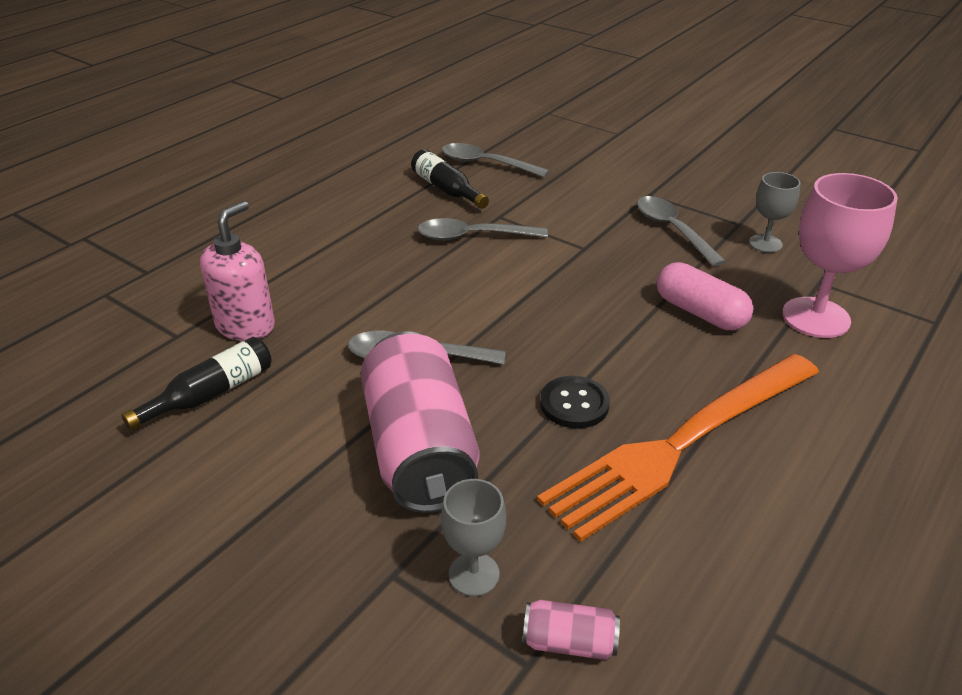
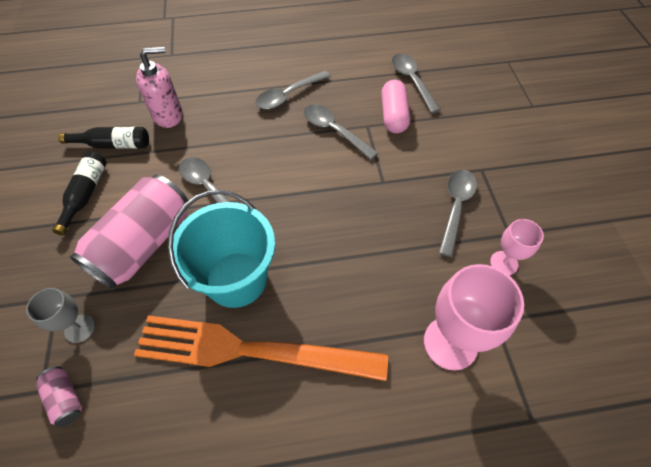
camera: 45 degrees right, 20 degrees up
(373, 234) = (288, 95): none -> grey spoon
(446, 189) = (364, 87): black bottle -> black bottle (86, 194)
(574, 404) = (236, 279): black button -> turquoise bucket
(700, 312) = (383, 279): pink capsule -> pink capsule (393, 115)
(765, 243) = (504, 263): grey goblet -> pink goblet

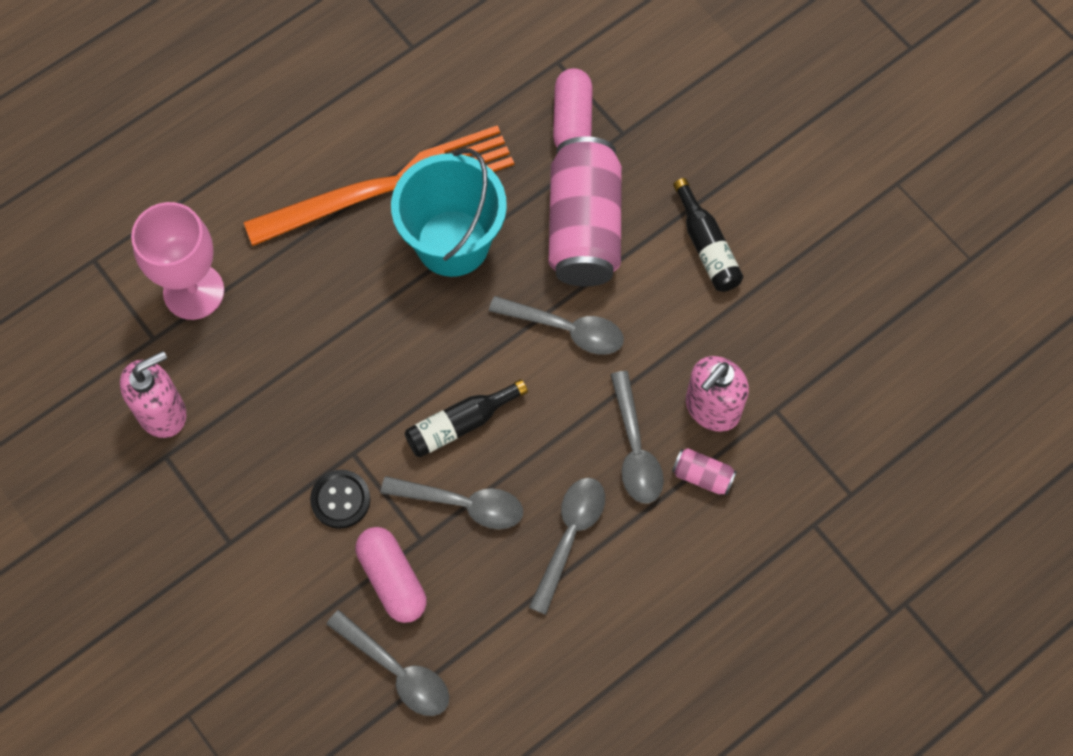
camera: 150 degrees right, 10 degrees up
(65, 399) = (529, 68): pink can -> pink can (702, 476)
(80, 328) = (572, 121): grey goblet -> pink capsule
(113, 145) = (742, 325): black bottle -> black bottle (460, 424)
(403, 162) = (340, 500): none -> black button
(455, 207) = (244, 461): grey spoon -> grey spoon (635, 449)
(504, 263) = (162, 412): pink goblet -> pink soap dispenser

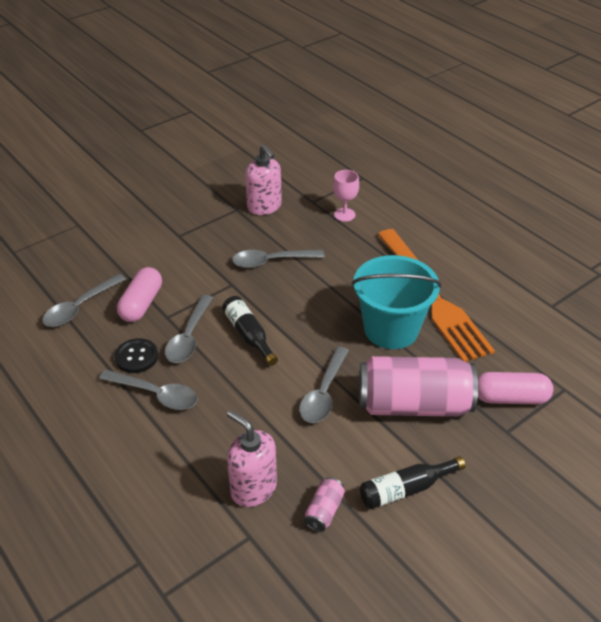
camera: 90 degrees right, 25 degrees down
(194, 291) = (344, 215): pink goblet -> pink goblet, size x0.56
(340, 500) = (200, 280): black button -> black button (136, 357)
(392, 579) = (141, 304): pink capsule -> pink capsule turned 45 degrees counterclockwise
(635, 449) = (221, 435): grey spoon -> grey spoon (271, 261)
(702, 476) = (193, 479): pink can -> pink can (324, 511)

